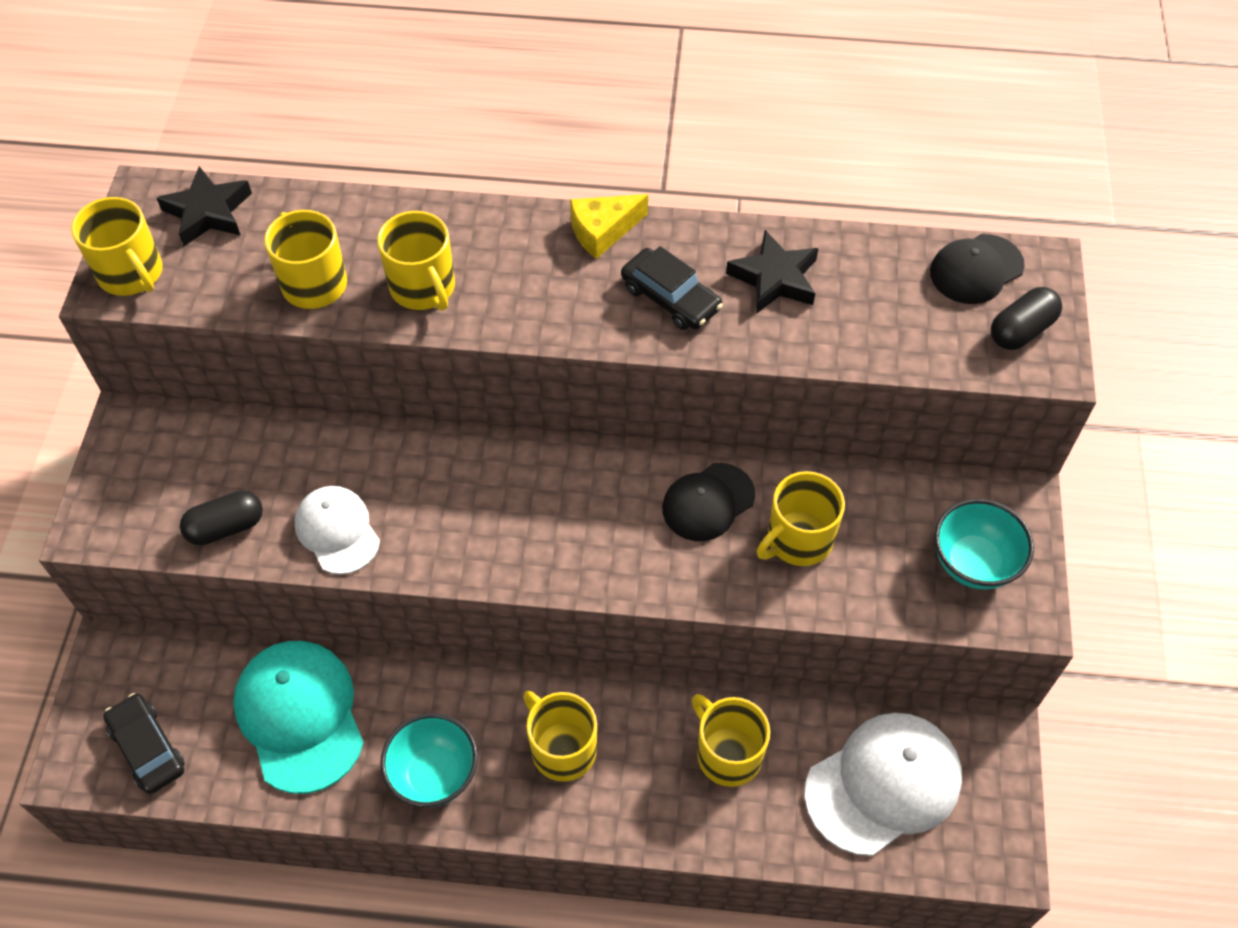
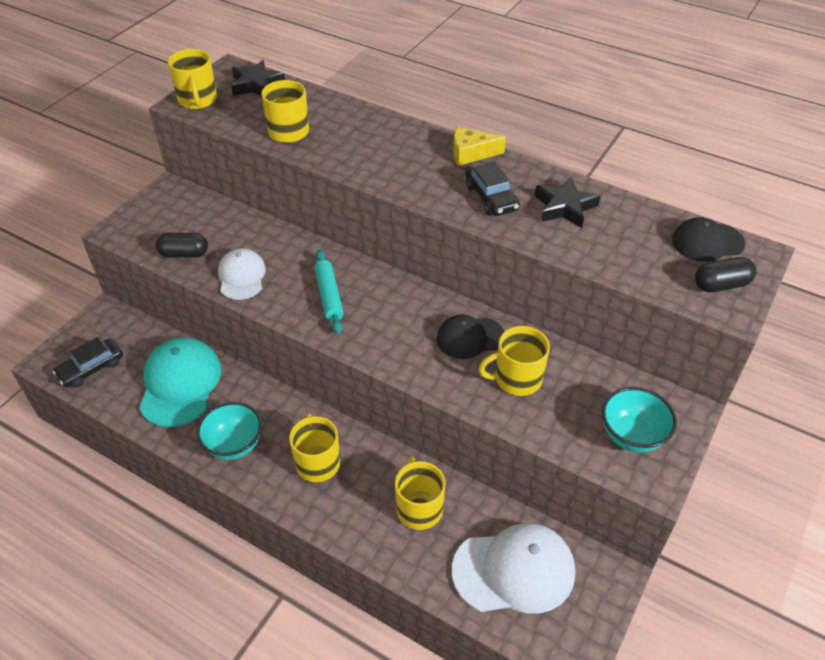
camera: 25 degrees right, 10 degrees down
(148, 748) = (91, 368): black car -> black car turned 120 degrees counterclockwise
(423, 288) = (347, 150): yellow mug -> none
(483, 513) = (329, 296): none -> turquoise rolling pin

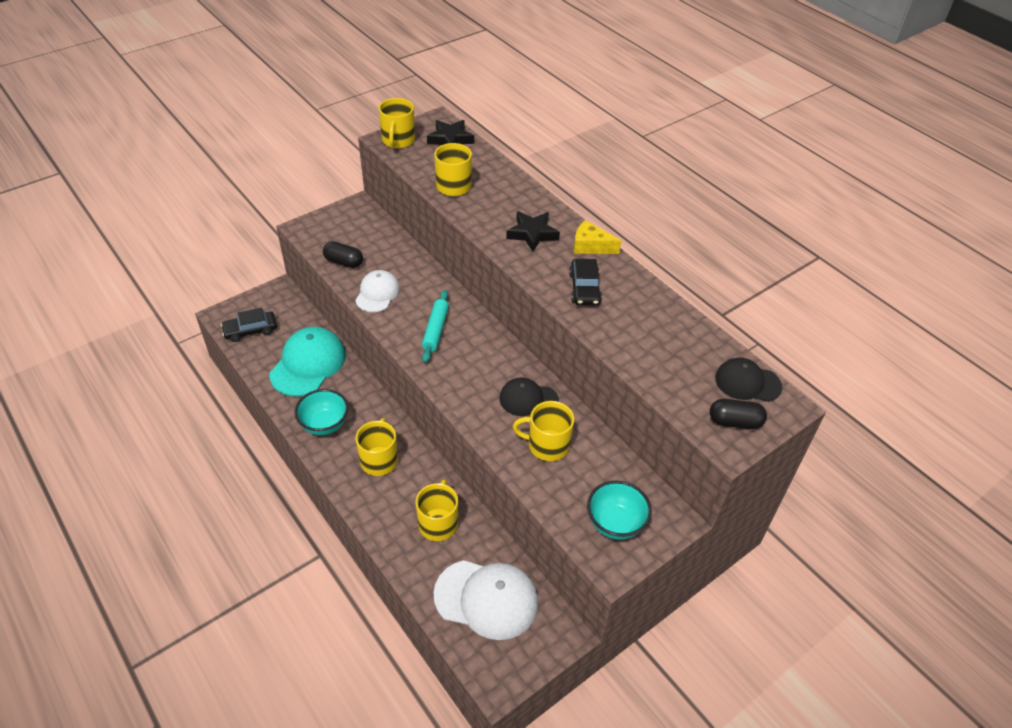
camera: 20 degrees right, 0 degrees up
(565, 207) = (641, 315): black star -> black star (532, 234)

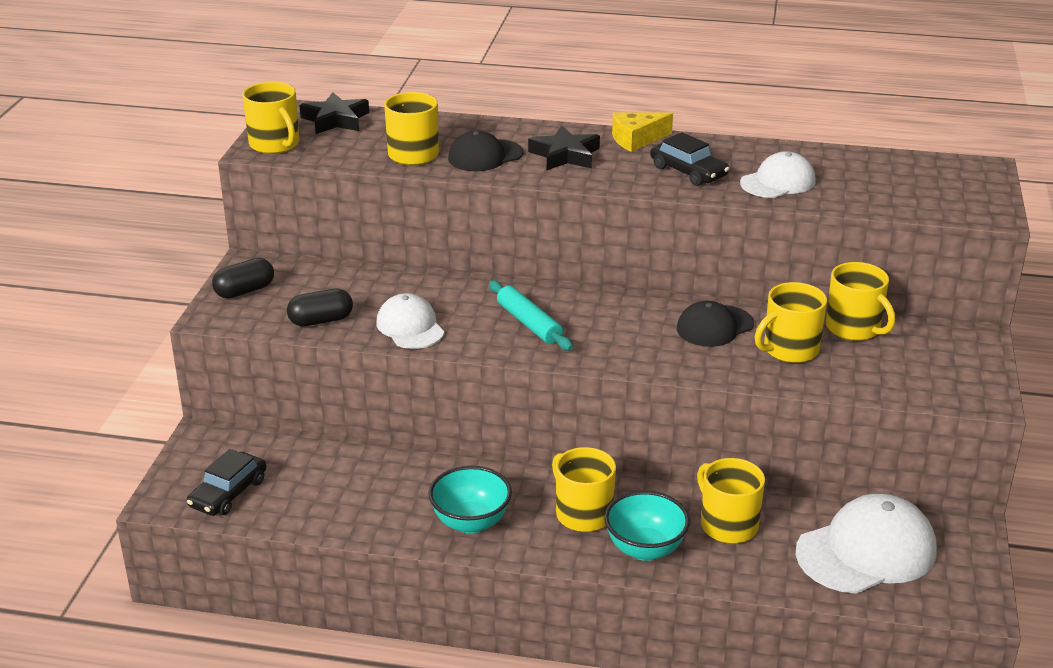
camera: 40 degrees left, 15 degrees down
(308, 364) = (358, 482): turquoise cap -> none
(607, 458) = (854, 328): none -> yellow mug
(615, 524) = (938, 369): turquoise bowl -> turquoise bowl (645, 549)
(627, 330) = (778, 182): none -> white cap
(735, 422) = (968, 197): black capsule -> black capsule (245, 291)
(747, 382) = (931, 168): black cap -> black cap (485, 156)

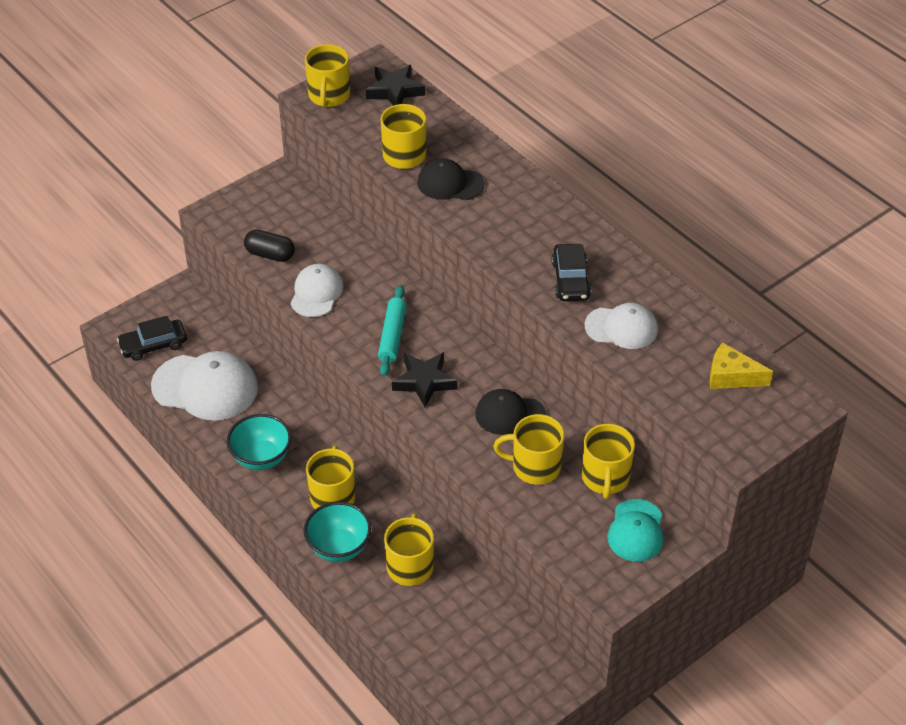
camera: 40 degrees right, 15 degrees up
(245, 291) = (253, 201): black capsule -> none
(565, 155) = (505, 214): black star -> black star (424, 382)
(636, 139) = (576, 226): yellow cheese -> yellow cheese (731, 376)
(866, 551) = (472, 646): white cap -> white cap (205, 387)
(931, 349) = (636, 531): none -> turquoise cap

